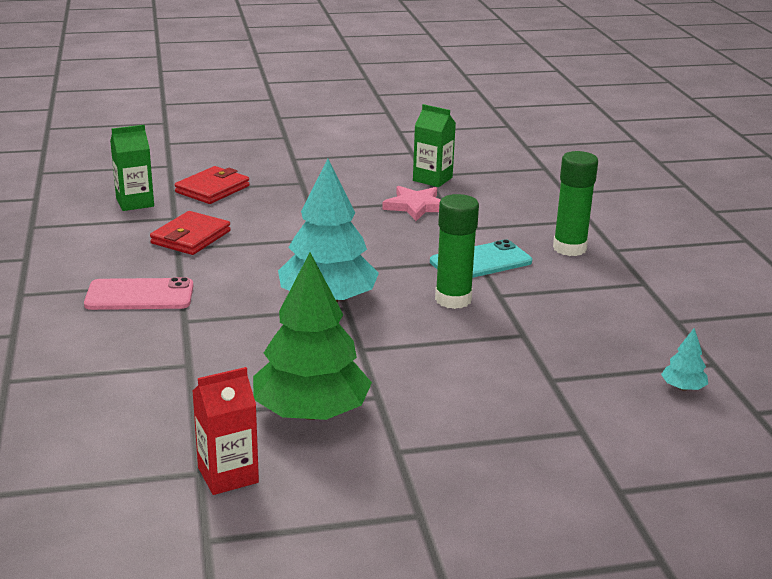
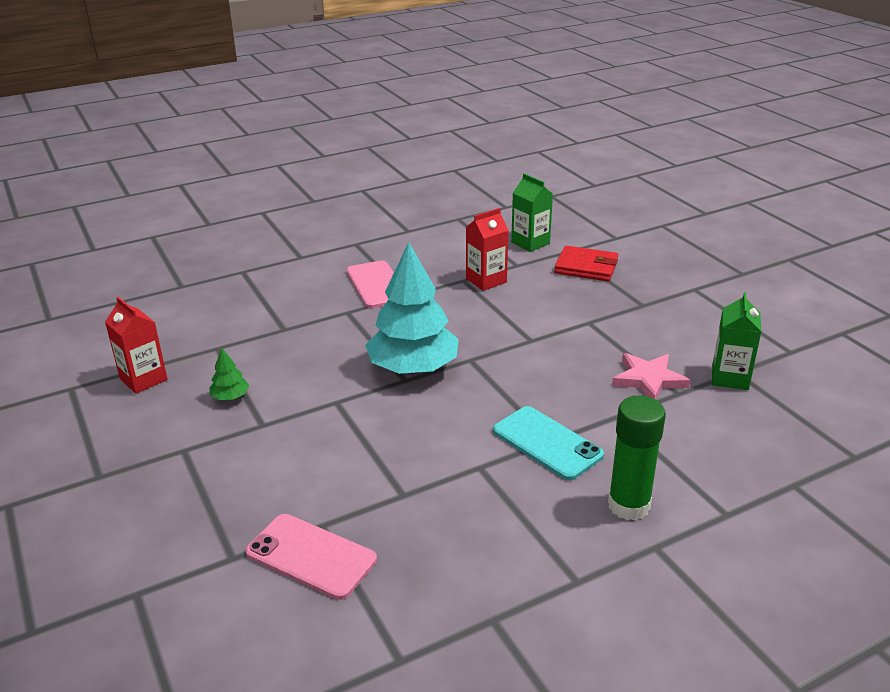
camera: 75 degrees right, 5 degrees up
(191, 237) = (486, 280): red wallet -> red carton
(311, 412) = (230, 397): green tree -> green tree, size x0.41
(453, 299) = (452, 438): green glue stick -> none
(591, 389) = (311, 556): none -> pink phone
(683, 387) = (335, 633): turquoise tree -> none

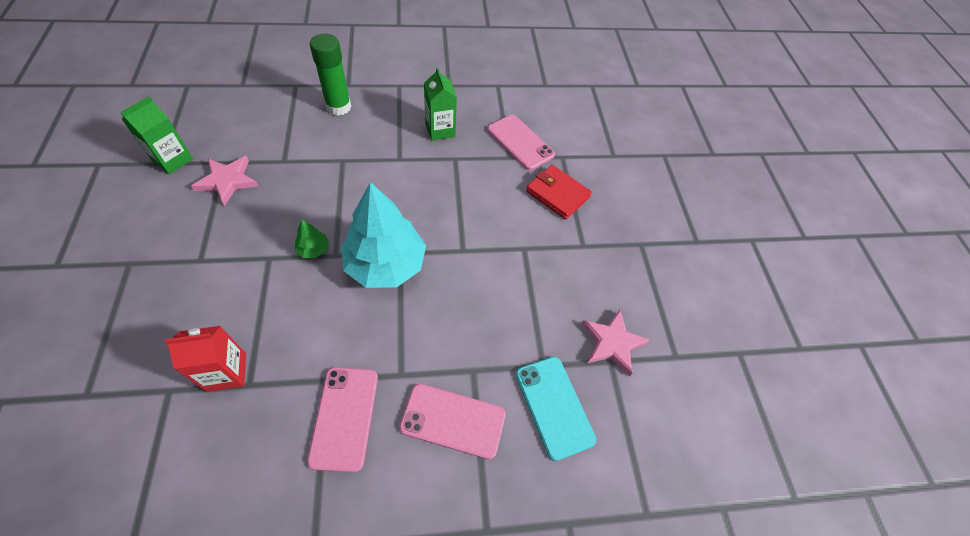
camera: 165 degrees left, 25 degrees up
(143, 379) = (612, 343): red carton -> pink star
(230, 397) = (542, 289): green tree -> green tree (313, 249)
(289, 303) = (453, 420): none -> pink phone
(530, 243) = (104, 438): green carton -> green carton (440, 130)
(547, 443) = (345, 159): turquoise phone -> turquoise phone (554, 406)
(586, 267) = (104, 350): red wallet -> red wallet (557, 194)

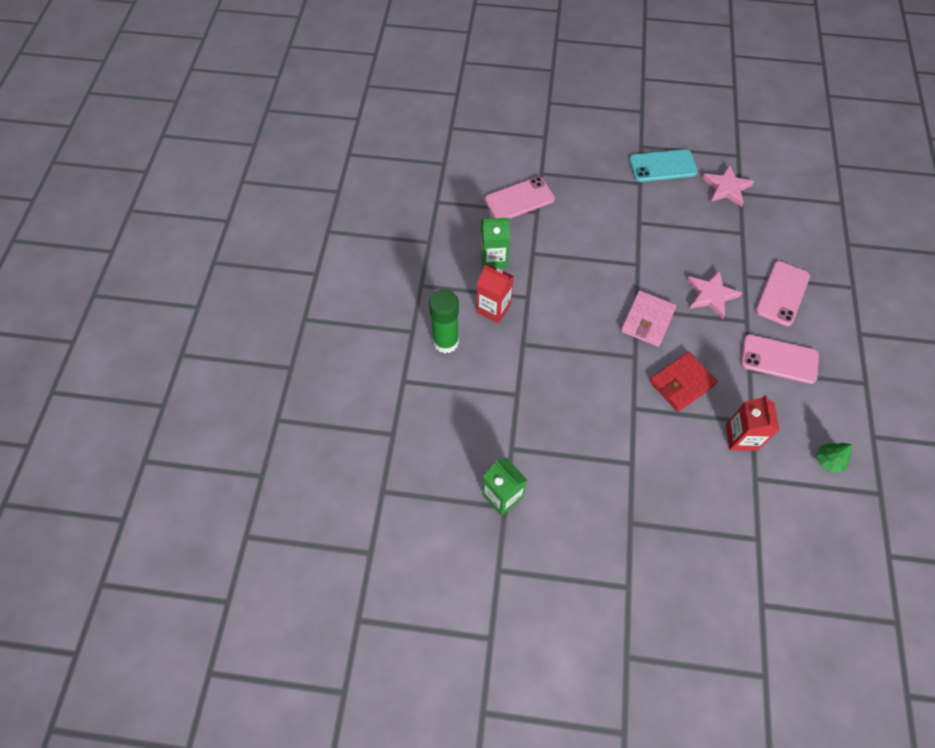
camera: 70 degrees left, 5 degrees up
(227, 181) = (538, 443): pink star -> pink star (711, 295)
(313, 249) = (627, 372): green tree -> green tree (828, 461)
(381, 135) = (493, 308): none -> red carton
(385, 264) = (647, 320): turquoise tree -> pink wallet
(554, 406) = (773, 233): turquoise phone -> turquoise phone (662, 166)
(557, 194) = (584, 186): red wallet -> red wallet (681, 383)

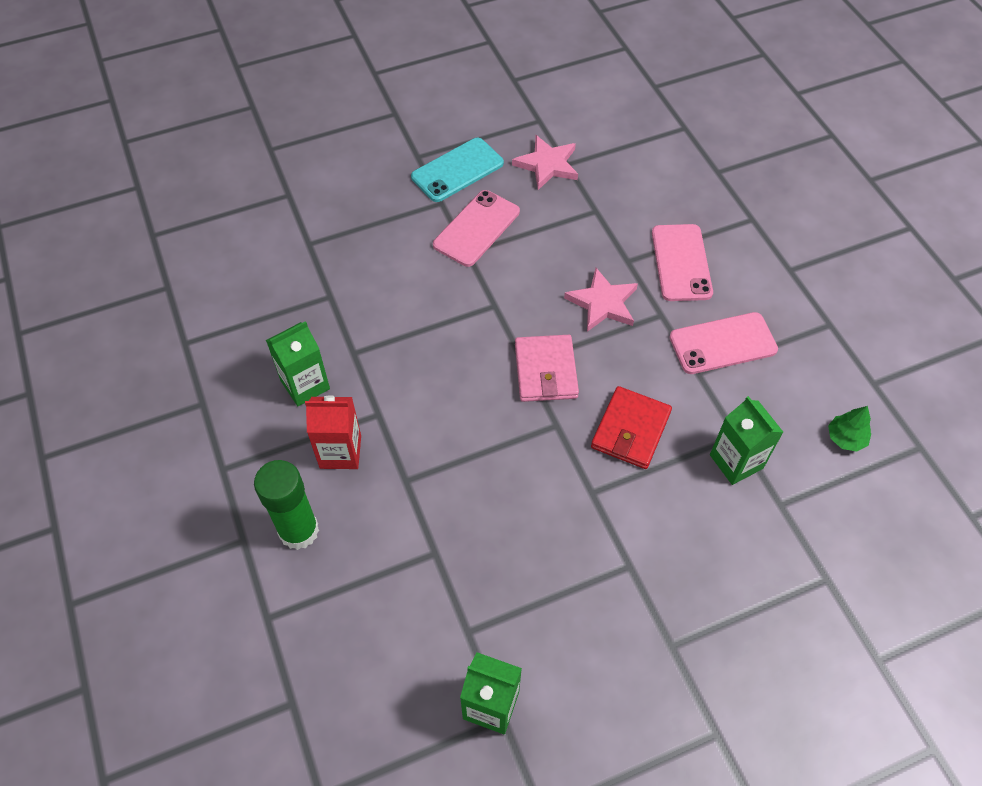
camera: 30 degrees left, 5 degrees down
(519, 199) = (297, 290): pink phone -> pink phone (476, 228)
(741, 437) = (736, 461): red carton -> green carton

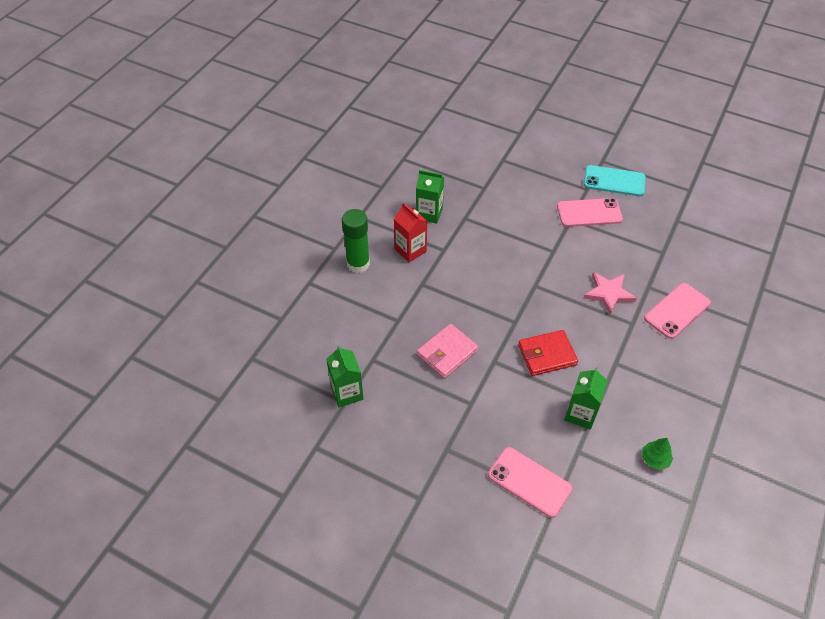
camera: 50 degrees right, 5 degrees down
(545, 371) = (540, 297): pink wallet -> pink wallet (447, 352)
(547, 165) = (665, 213): pink star -> none
(723, 343) = (647, 362): pink phone -> pink phone (529, 482)

